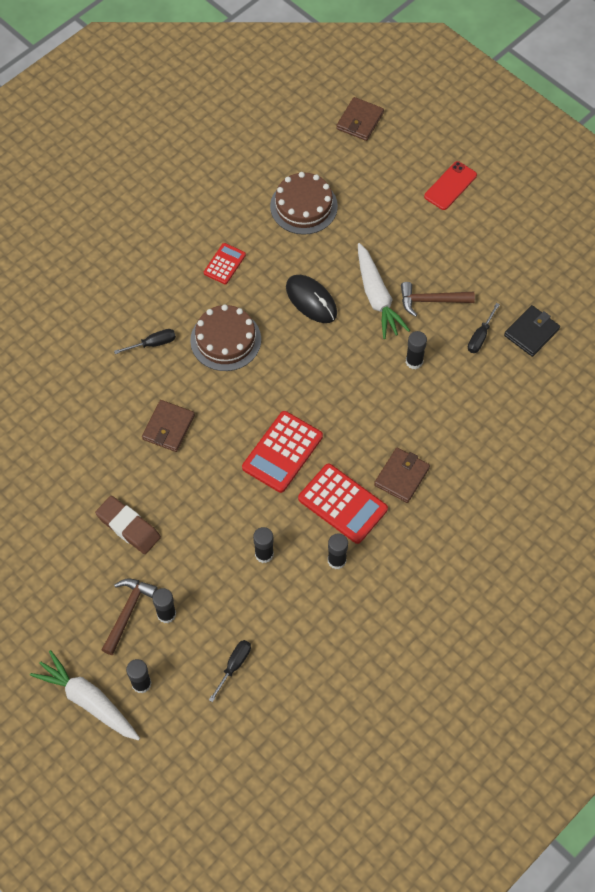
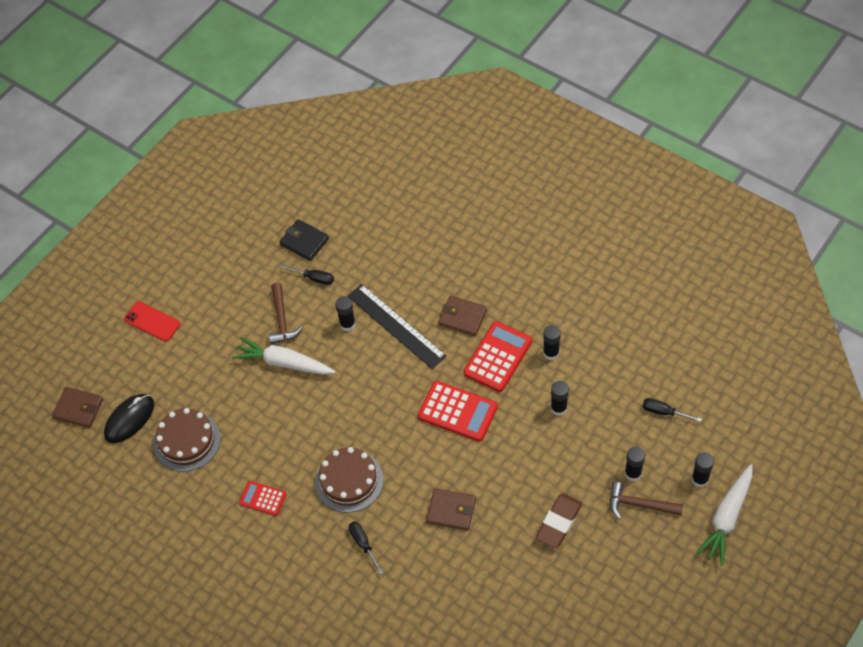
camera: 95 degrees left, 5 degrees down
(311, 300) = (295, 416): black mouse -> black mouse (129, 419)
(377, 297) = (284, 363): white carrot -> white carrot turned 135 degrees counterclockwise
(403, 408) = (396, 326): none -> black ruler

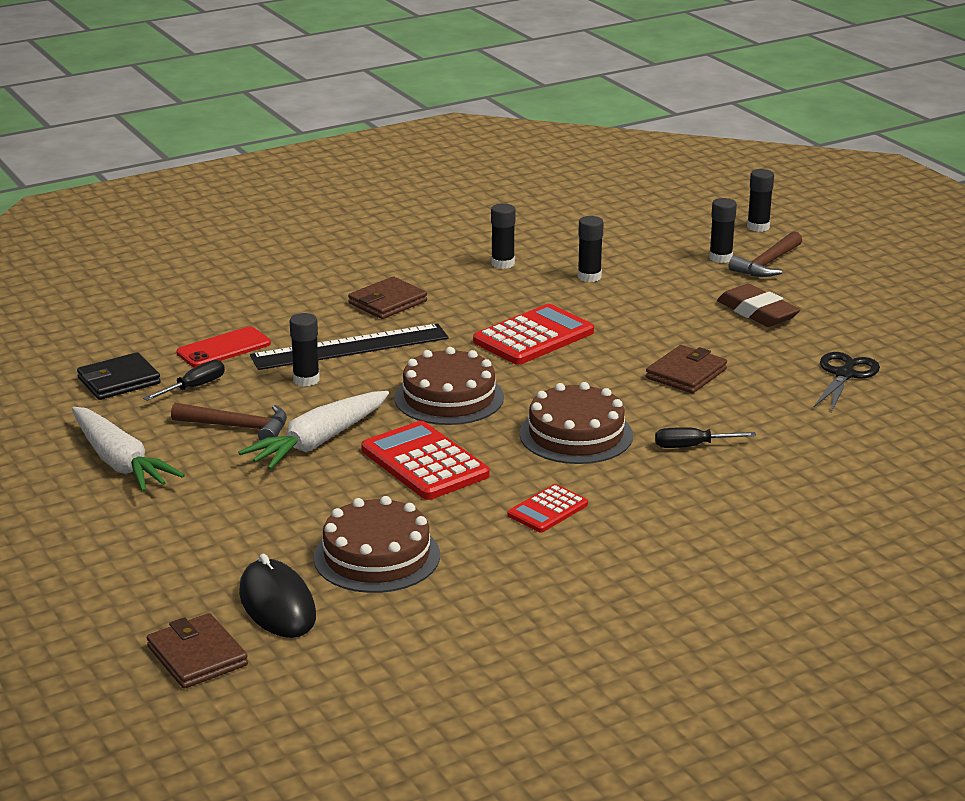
camera: 70 degrees left, 30 degrees down
(78, 409) = (197, 656): brown wallet -> brown wallet turned 75 degrees counterclockwise
(152, 321) = (102, 541): red phone -> red phone (223, 348)
(361, 401) = (449, 398): none -> brown cake
(495, 600) = (844, 375): none -> black scissors
(498, 357) = (474, 294): red calculator -> red calculator (424, 462)
(663, 412) = (650, 224): black screwdriver -> none
(726, 518) = (820, 225): white carrot -> white carrot (120, 462)

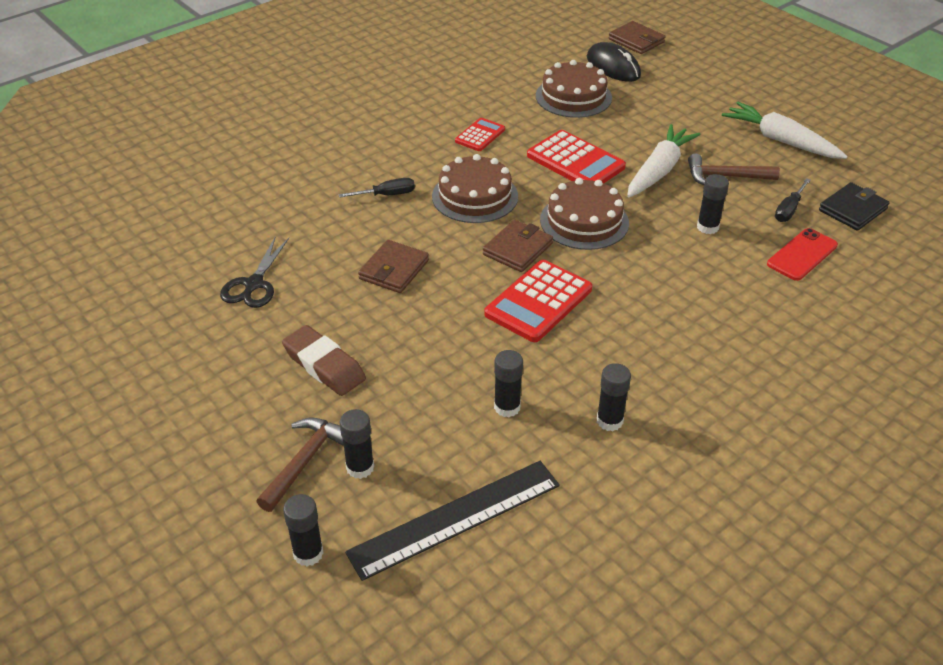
camera: 170 degrees right, 15 degrees up
(350, 347) = (696, 269): black ruler -> black ruler (455, 518)
(387, 302) = (698, 335): brown wallet -> brown wallet (517, 249)

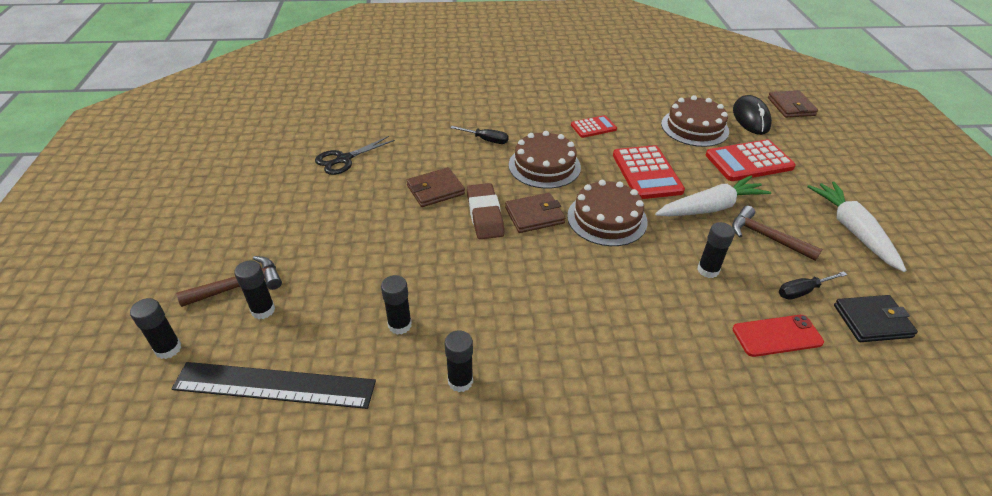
camera: 35 degrees right, 0 degrees up
(324, 365) = (322, 230): brown eraser -> brown eraser (485, 215)
(538, 302) = (508, 260): red calculator -> red calculator (749, 161)

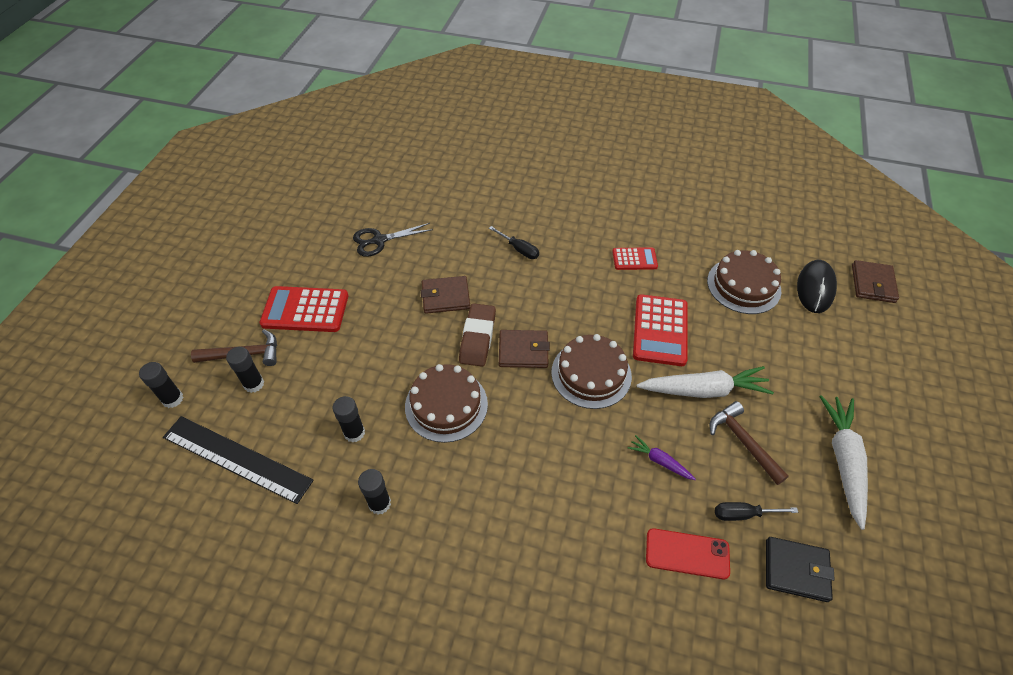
camera: 20 degrees right, 10 degrees up
(544, 166) = (561, 295): brown cake -> brown cake (446, 405)
(708, 270) = (660, 461): black glue stick -> purple carrot
(749, 161) = (779, 344): red calculator -> red calculator (305, 310)

